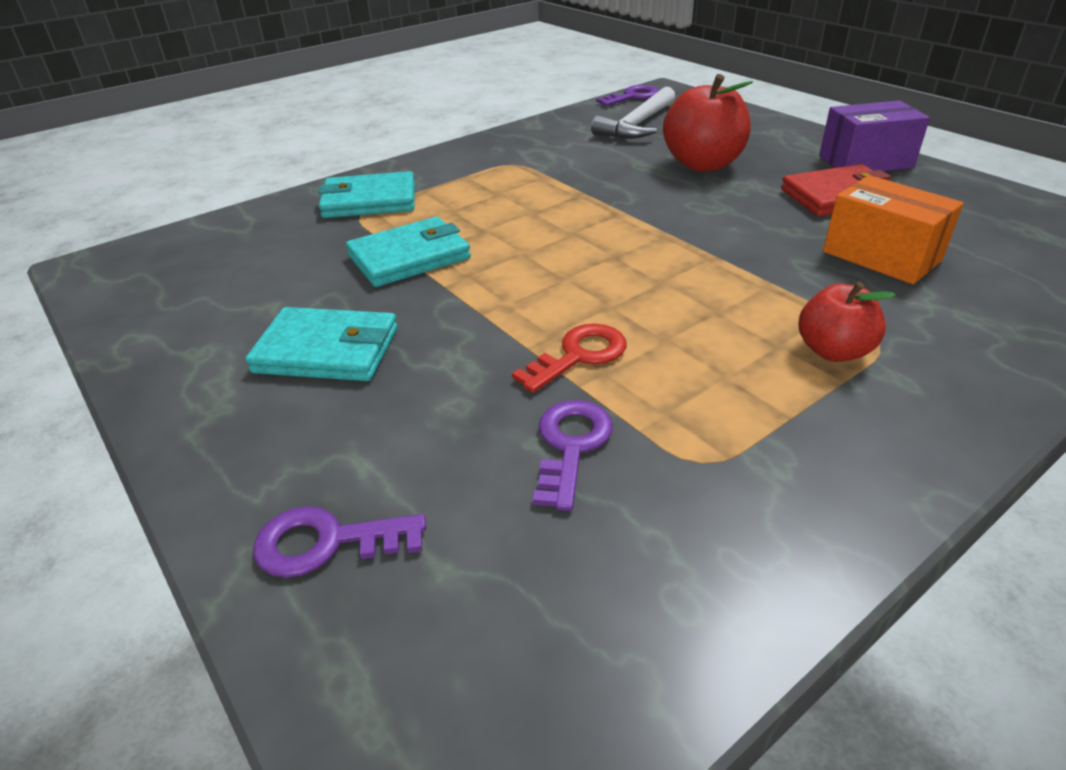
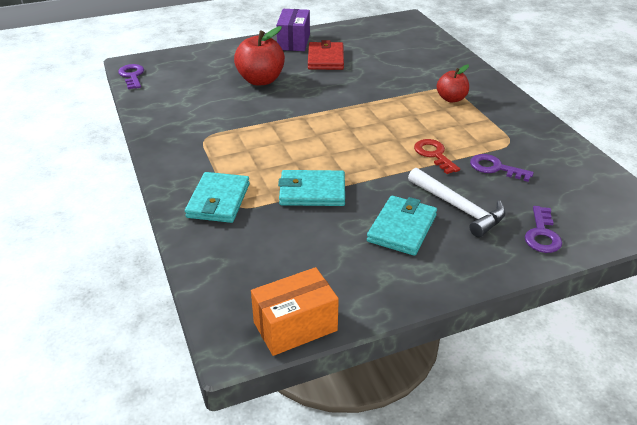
camera: 75 degrees left, 0 degrees up
(409, 257) = (312, 191): turquoise wallet -> turquoise wallet turned 75 degrees counterclockwise
(638, 124) = (183, 85): white hammer -> white hammer (458, 207)
(881, 256) = (386, 68): orange box -> orange box (295, 326)

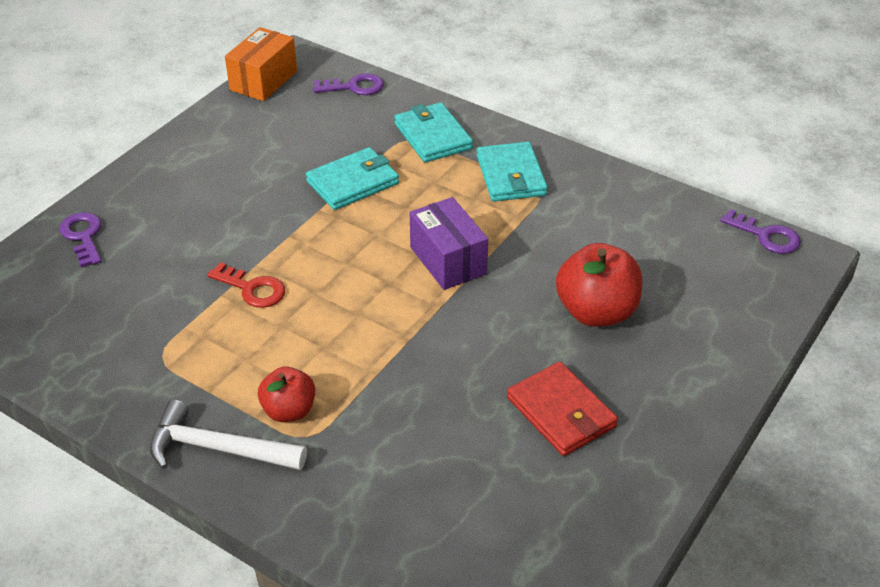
camera: 145 degrees right, 5 degrees up
(294, 42) = (662, 433): purple box -> purple box (448, 260)
(402, 228) = (232, 184): turquoise wallet -> turquoise wallet (511, 176)
(458, 207) = (185, 230): white hammer -> white hammer (218, 449)
(495, 168) = (165, 302): purple key -> purple key (354, 87)

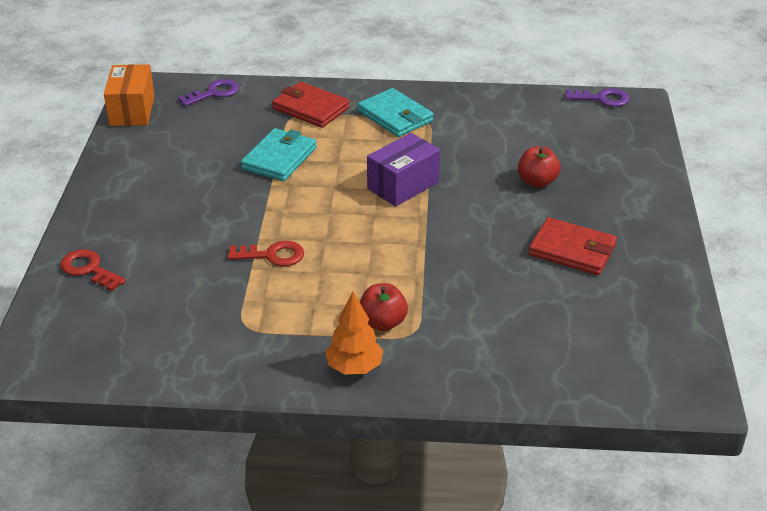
camera: 30 degrees left, 5 degrees down
(83, 236) = (89, 269): purple key -> red key
(218, 449) = (354, 367): white hammer -> orange tree
(432, 136) = (310, 108): turquoise wallet -> red wallet
(448, 260) = (403, 185): purple box -> purple box turned 75 degrees counterclockwise
(596, 312) = (537, 182): red apple -> red apple, size x0.62

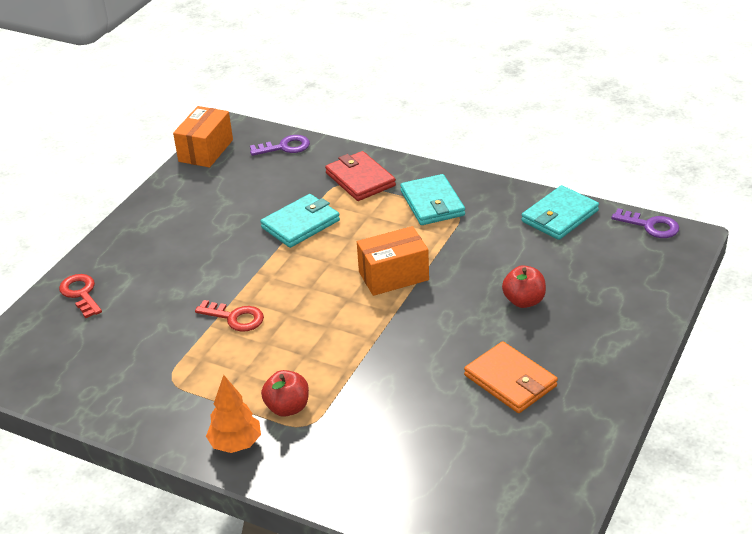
camera: 25 degrees right, 0 degrees up
(403, 185) = (393, 276): purple box -> orange box
(519, 105) = (559, 216): none -> turquoise wallet
(572, 250) = (510, 381): red wallet -> orange wallet

